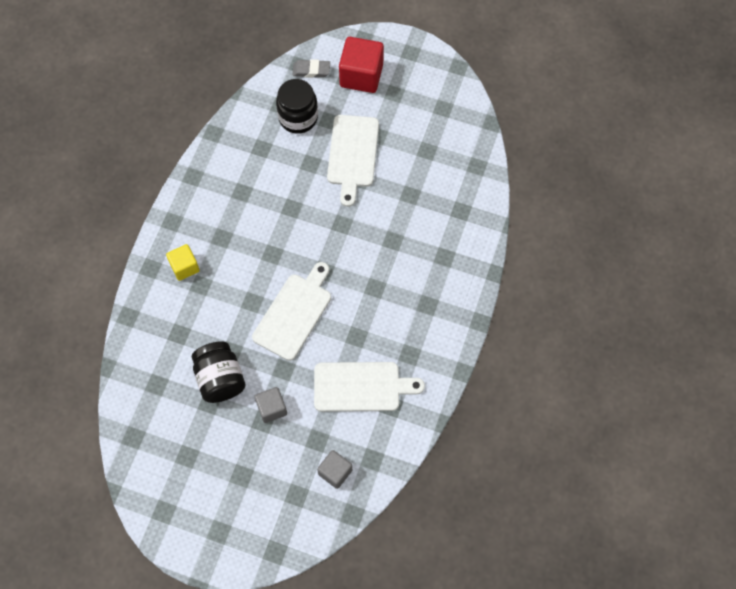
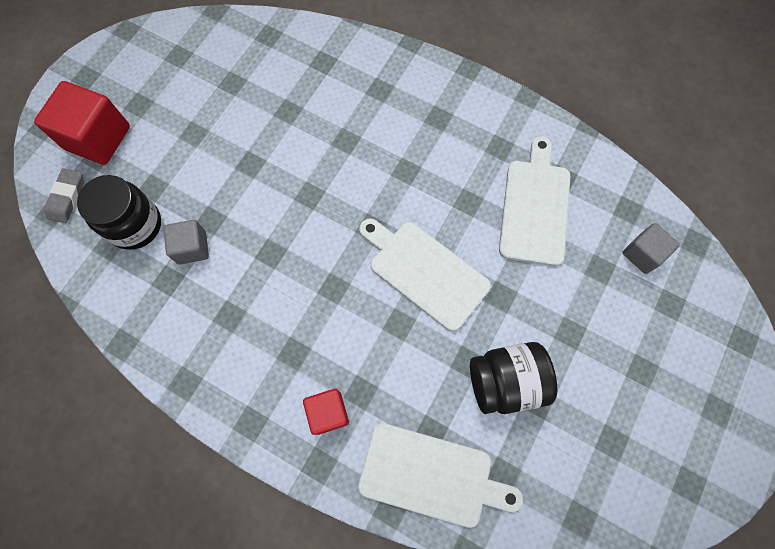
camera: 80 degrees left, 5 degrees up
(184, 267) = (328, 412): yellow cube -> red cube
(272, 408) = (553, 319): grey cube -> grey cube (192, 248)
(352, 155) = (213, 167): white cutting board -> white cutting board (431, 475)

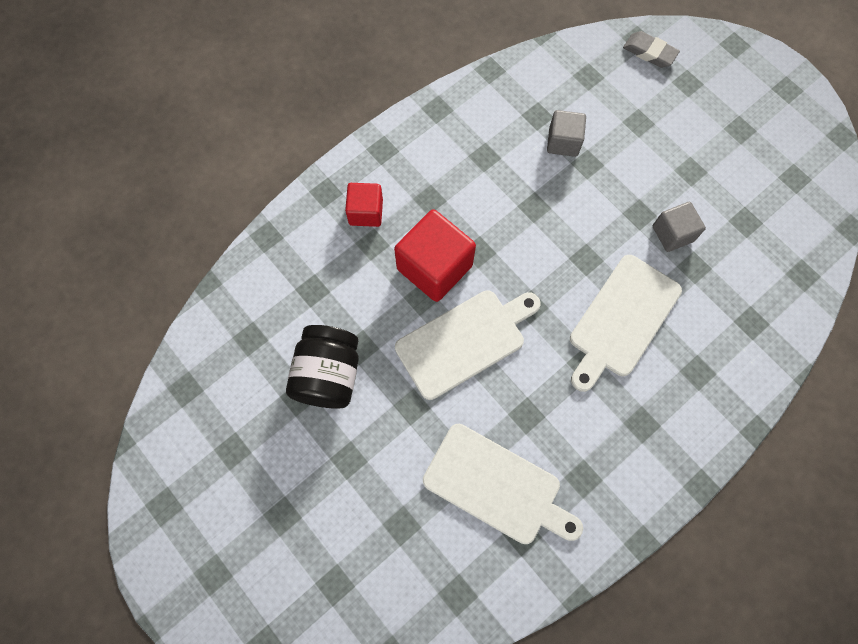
camera: 110 degrees right, 0 degrees up
(98, 138) = (709, 87): red cube -> red cube (434, 267)
(135, 225) = (602, 101): black jar -> none
(431, 475) = (277, 278): white cutting board -> white cutting board (621, 320)
(642, 254) = (400, 583): grey cube -> grey cube (672, 234)

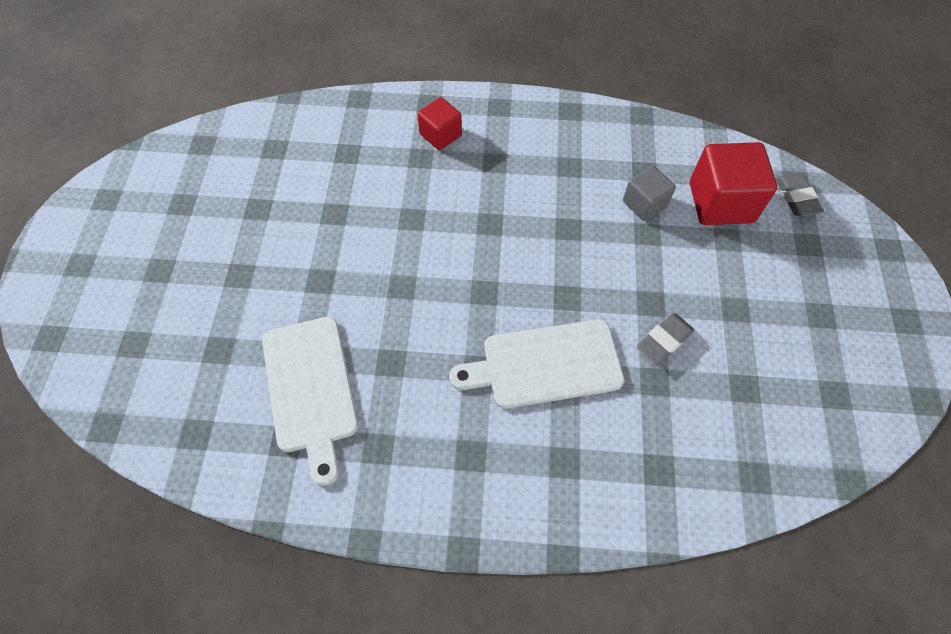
camera: 45 degrees right, 10 degrees down
(328, 375) = (293, 212): black jar -> none
(434, 267) = (445, 207): red cube -> red cube (721, 202)
(465, 341) = (408, 272): white cutting board -> none
(672, 234) = (664, 340): grey cube -> grey eraser

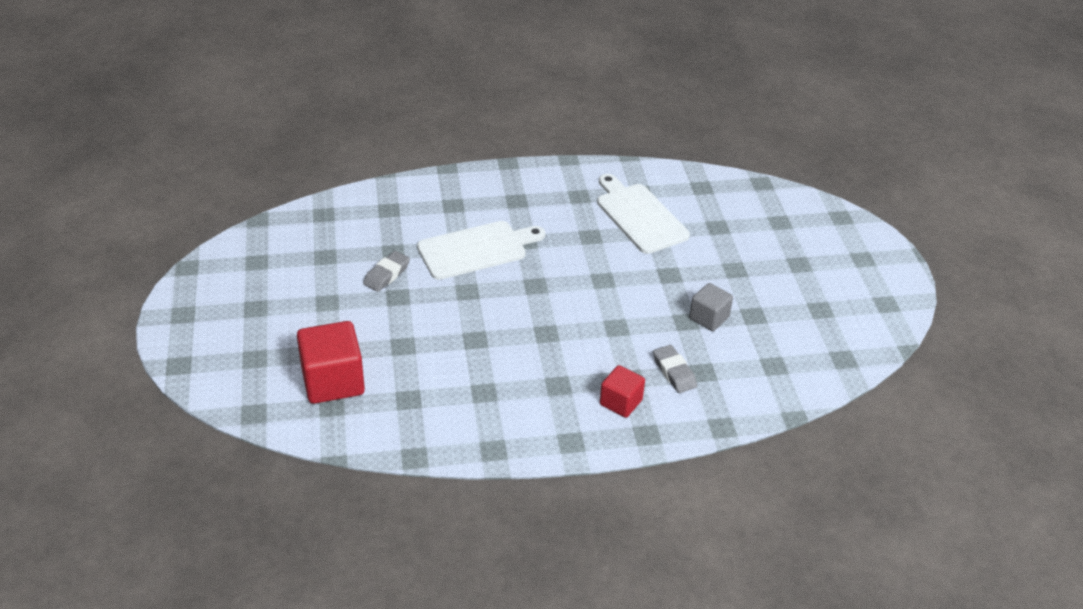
camera: 165 degrees right, 20 degrees down
(644, 204) = (407, 369): grey cube -> grey cube (709, 318)
(796, 197) = (258, 396): grey eraser -> grey eraser (674, 372)

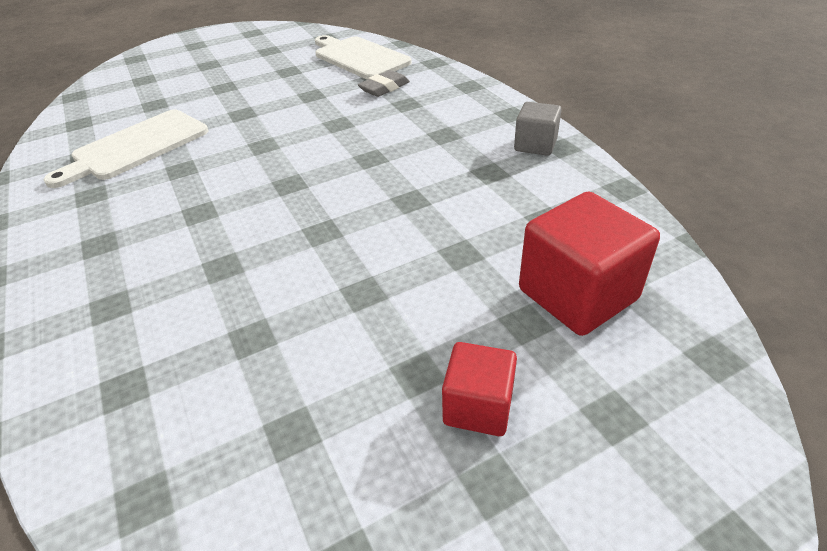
camera: 105 degrees left, 0 degrees up
(386, 275) = (316, 323): grey eraser -> none
(476, 249) = (227, 248): white cutting board -> white cutting board (359, 57)
(621, 402) = (441, 102): red cube -> red cube (478, 406)
(709, 318) = (301, 86): grey cube -> grey cube (535, 145)

